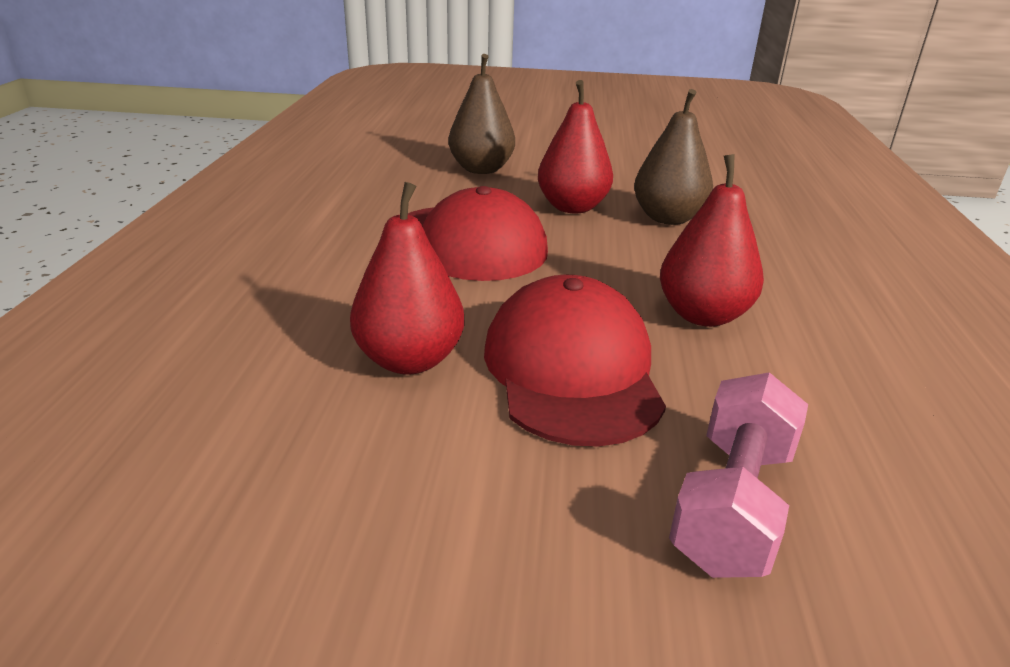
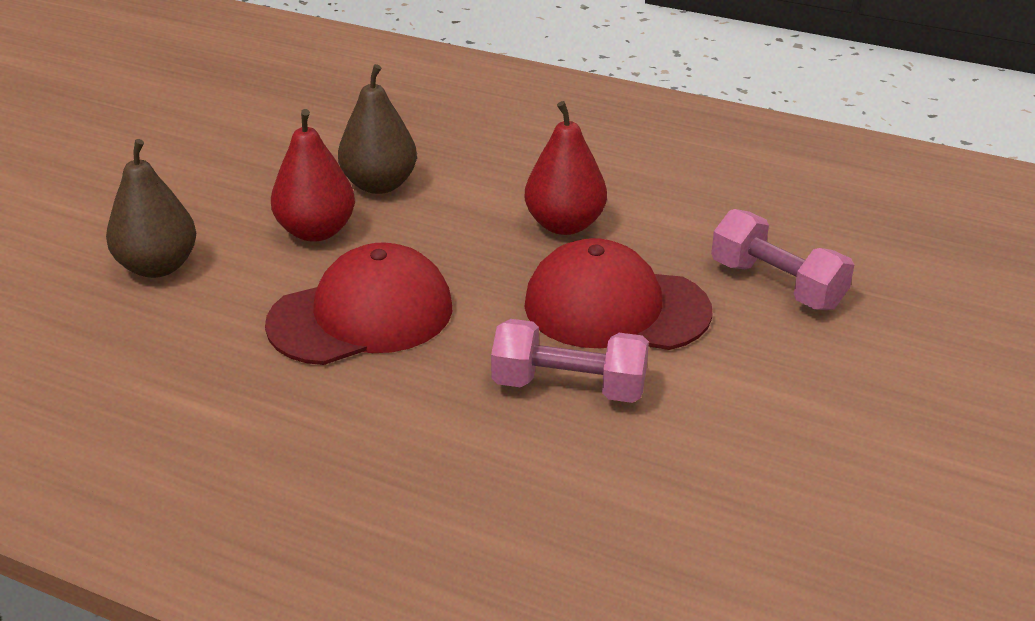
camera: 70 degrees left, 5 degrees up
(409, 360) = (569, 387): red pear -> pink dumbbell

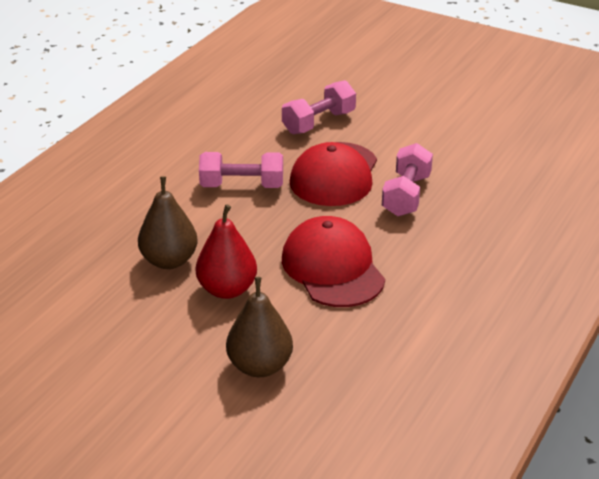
camera: 85 degrees left, 0 degrees up
(564, 224) = (242, 186): red pear -> pink dumbbell

